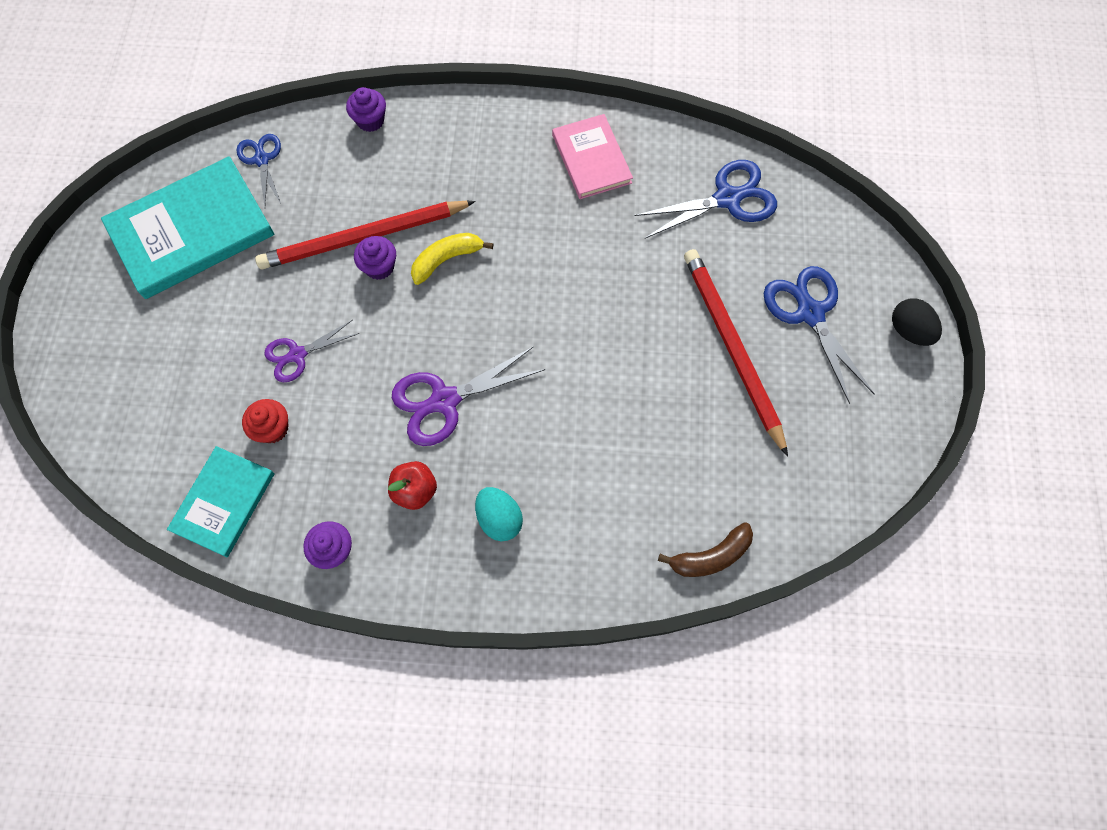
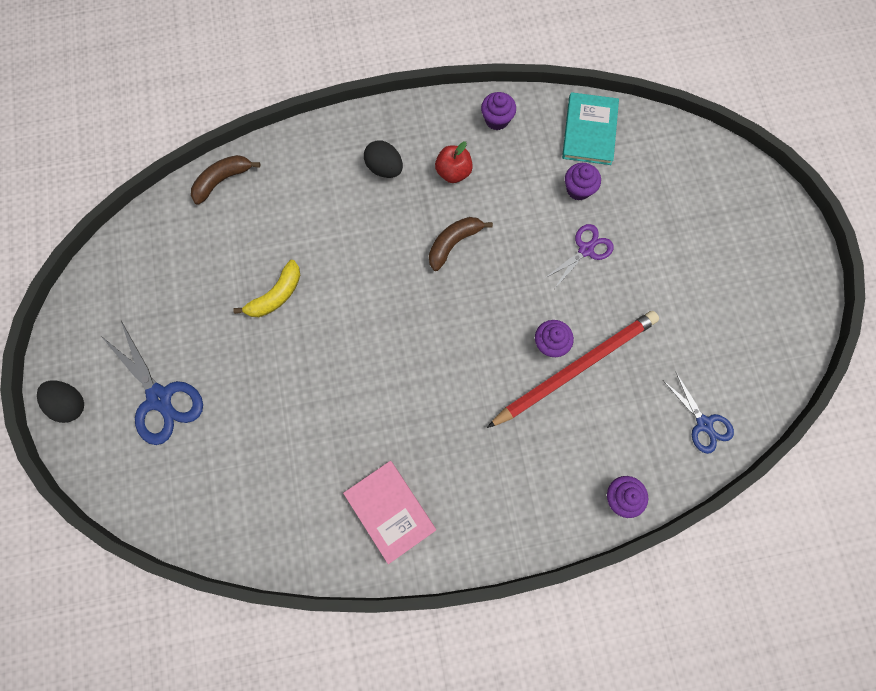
camera: 165 degrees right, 5 degrees up
(191, 231) = (728, 334): turquoise book -> none
(273, 428) = (578, 189): red cupcake -> purple cupcake
(445, 400) = (453, 243): purple scissors -> brown banana
(446, 259) = (494, 366): yellow banana -> yellow banana (276, 295)
(499, 518) = (384, 168): turquoise egg -> black egg
(727, 199) = (249, 500): blue scissors -> none
(732, 349) = (225, 347): red pencil -> none

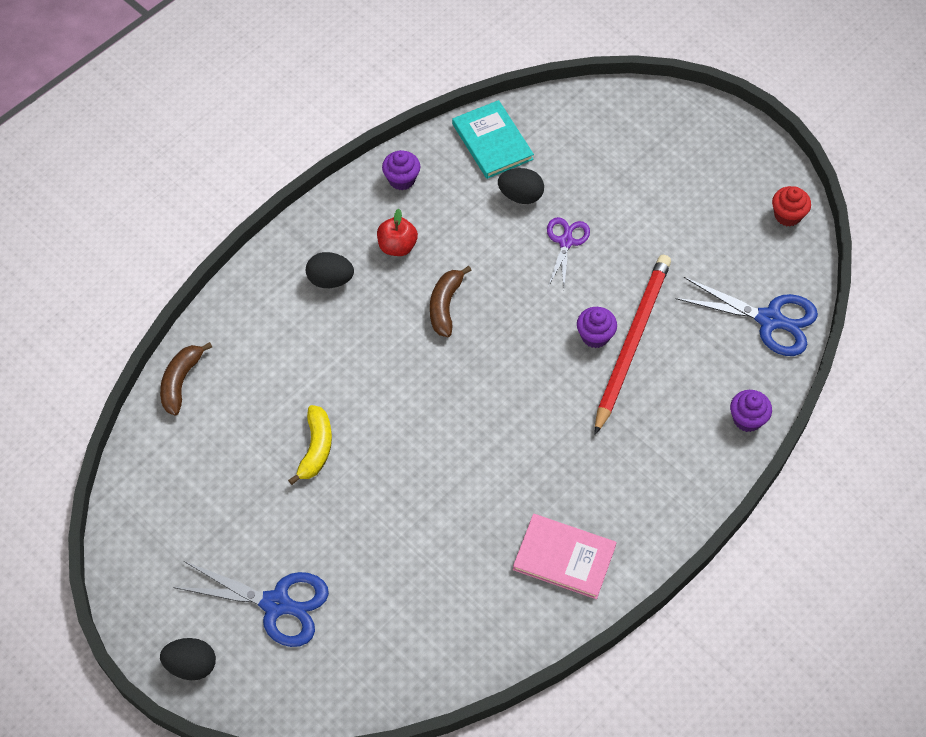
camera: 35 degrees left, 15 degrees down
(578, 189) = (520, 196): purple cupcake -> black egg
(704, 423) = (769, 320): blue scissors -> blue scissors, size x1.60
(788, 343) = (787, 215): none -> red cupcake

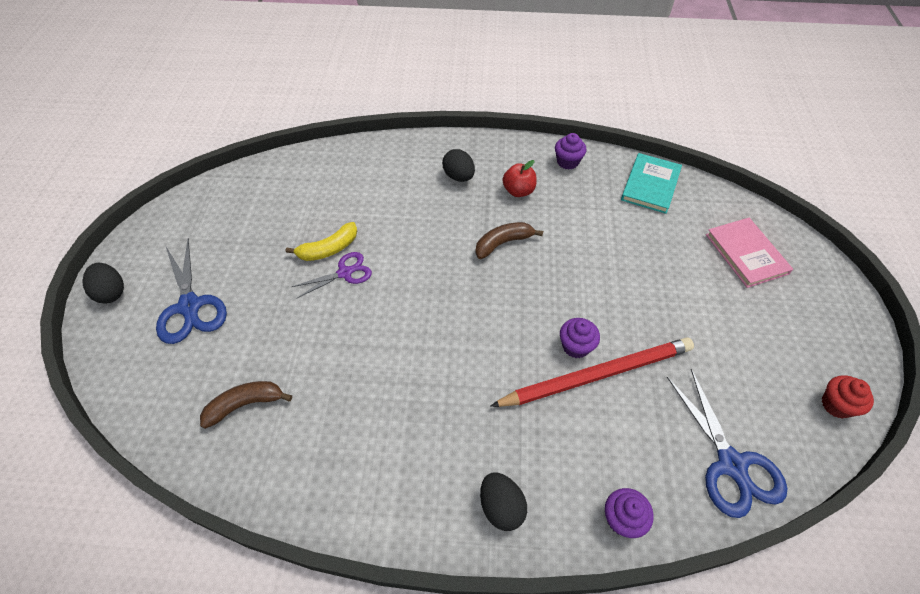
camera: 50 degrees right, 5 degrees down
(181, 382) = (319, 159): brown banana -> brown banana (245, 404)
(520, 196) = (631, 226): black egg -> black egg (501, 507)
(564, 557) = (364, 465): pink book -> pink book (746, 254)
(565, 242) = (628, 274): purple scissors -> purple scissors (345, 273)

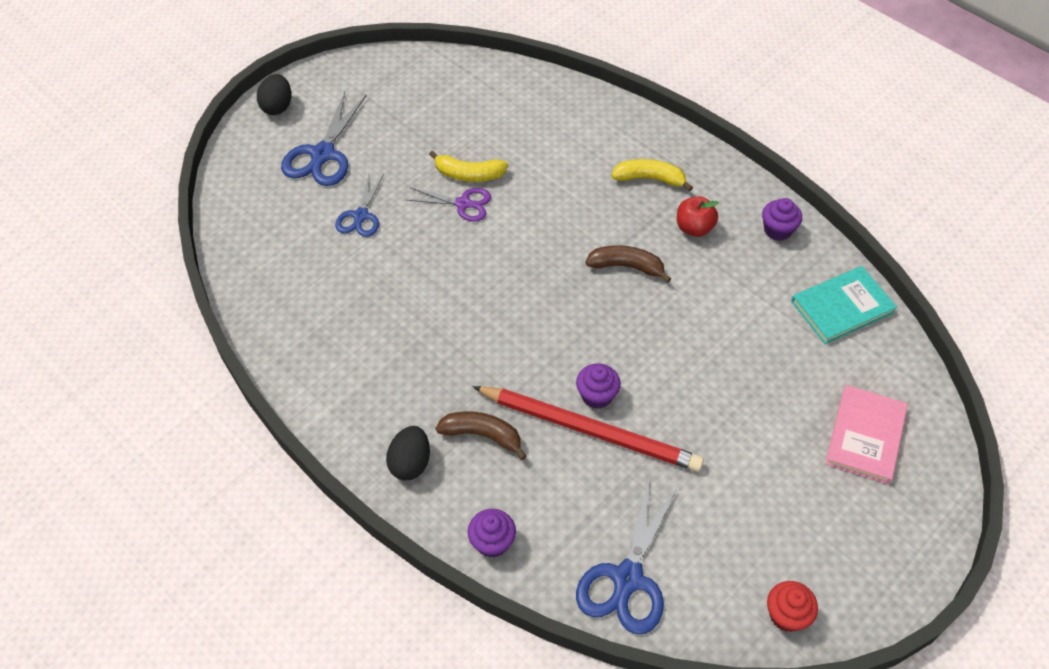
camera: 40 degrees right, 0 degrees up
(245, 404) = (299, 257): brown banana -> brown banana (482, 435)
(269, 334) = (361, 216): none -> blue scissors
(458, 176) = (650, 179): black egg -> yellow banana

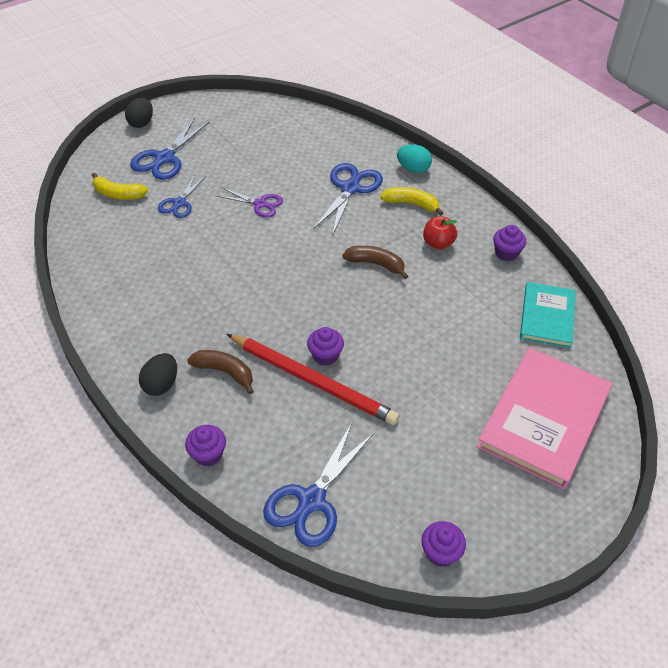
camera: 10 degrees right, 5 degrees down
(469, 174) = (270, 184): yellow banana -> yellow banana (118, 194)
(569, 167) = (350, 188): none -> blue scissors
(640, 130) = (413, 169): none -> turquoise egg
(786, 615) = (441, 552): red cupcake -> purple cupcake
(842, 307) = (547, 316): turquoise book -> turquoise book turned 60 degrees counterclockwise
(865, 436) = (544, 418): pink book -> pink book, size x1.66

